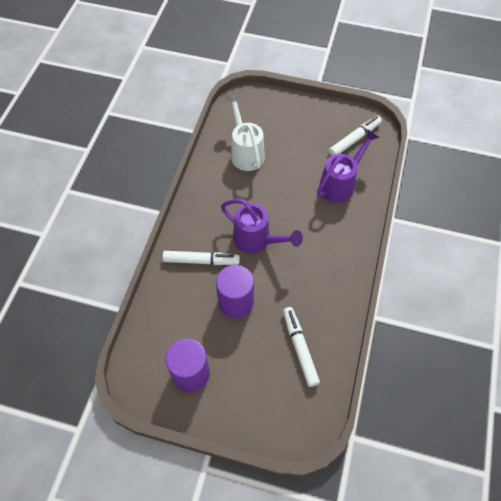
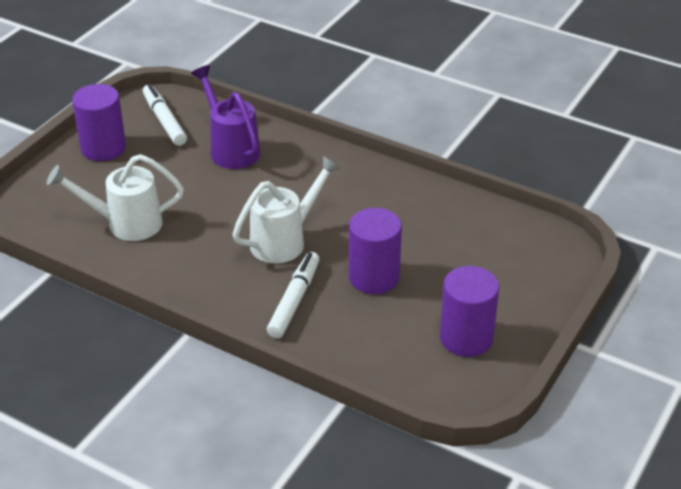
camera: 75 degrees left, 20 degrees down
(256, 240) = (284, 240): purple watering can -> white watering can
(300, 348) = (458, 233): white marker -> none
(313, 118) = (103, 148): none -> purple cylinder

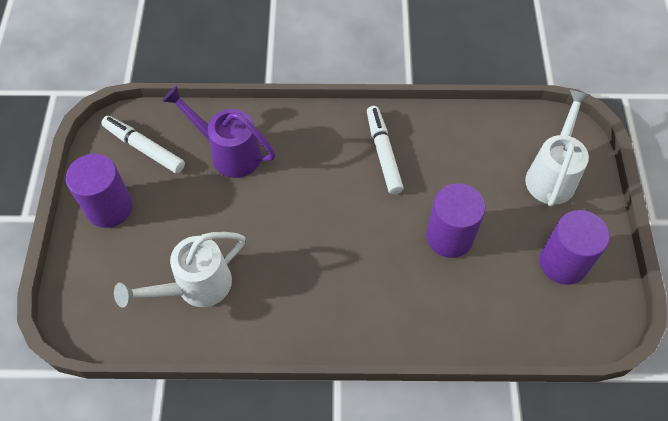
camera: 30 degrees left, 20 degrees up
(284, 240) = (349, 234): white watering can -> white watering can (552, 175)
(294, 300) = (404, 296): white marker -> white marker (383, 153)

